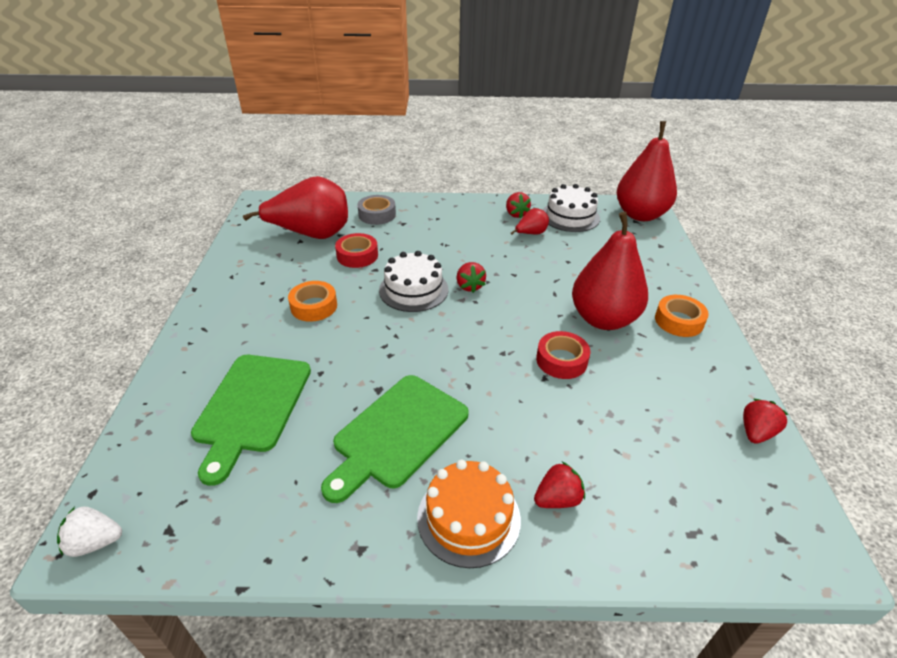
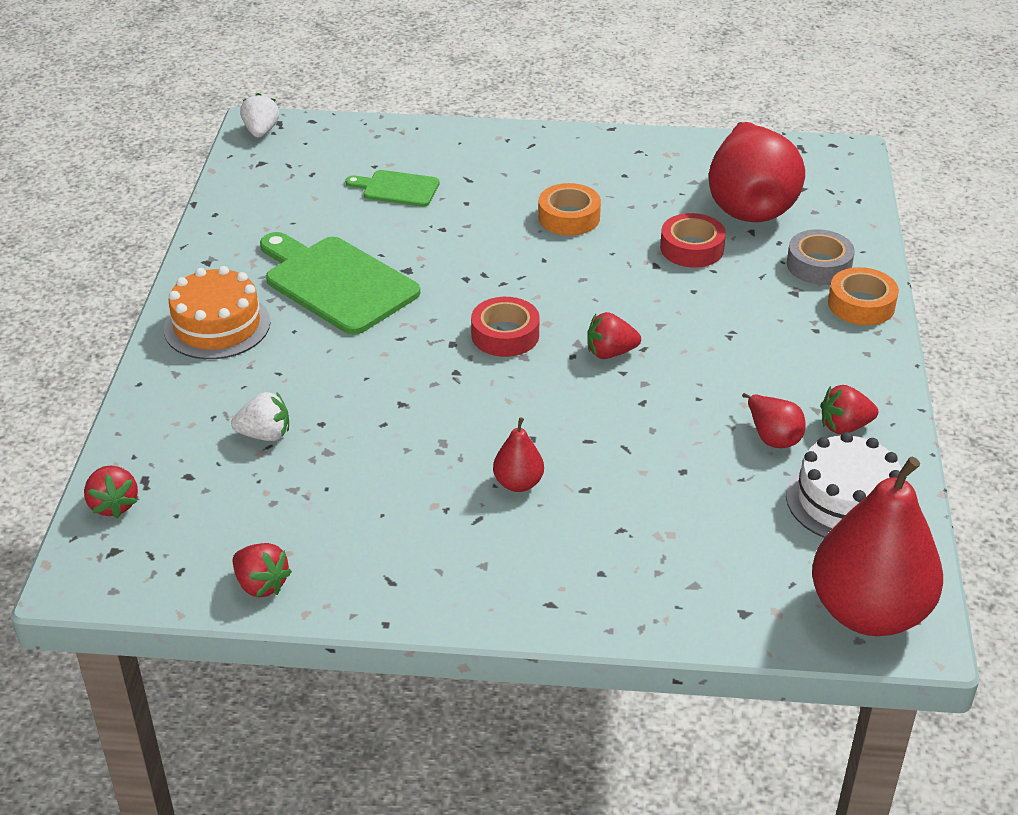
camera: 95 degrees right, 0 degrees up
(251, 407) = (397, 188): green cutting board -> green cutting board, size x0.54
(413, 290) = (603, 299): white cake -> none
(557, 499) = (218, 388): red strawberry -> red strawberry (113, 505)
(561, 360) = (432, 424): red tape -> red tape (505, 335)
(603, 319) = (518, 483): red pear -> red pear, size x0.44
(605, 455) = (265, 435): none -> white strawberry
(679, 321) = (505, 572): orange tape -> orange tape (861, 304)

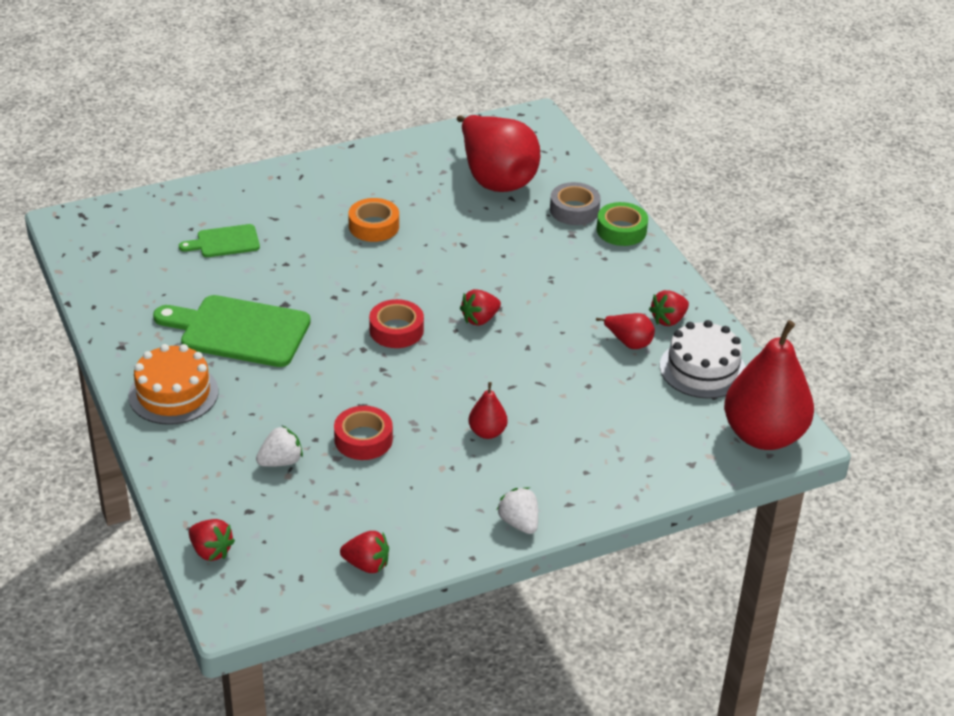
camera: 30 degrees left, 0 degrees up
(261, 131) = (72, 226): white strawberry -> white strawberry (519, 523)
(692, 248) = (479, 224): red tape -> red tape (363, 439)
(861, 304) = (621, 230): orange tape -> green tape

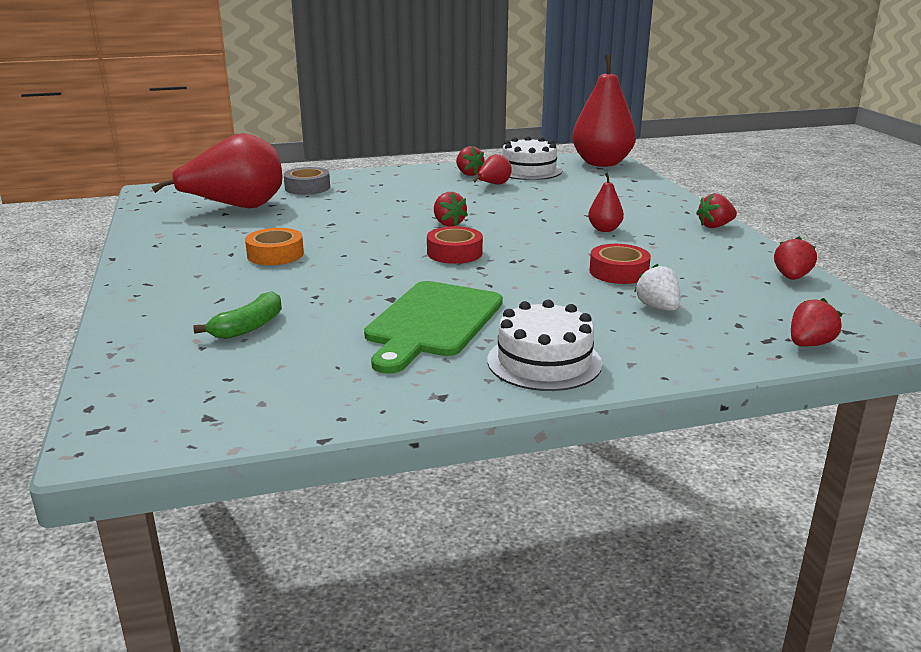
camera: 80 degrees left, 15 degrees down
(173, 393) = (544, 361): orange cake -> white cake
(224, 242) = (248, 327): green cutting board -> green banana
(519, 523) = (715, 226): white strawberry -> red strawberry
(621, 230) = (346, 177): green tape -> none

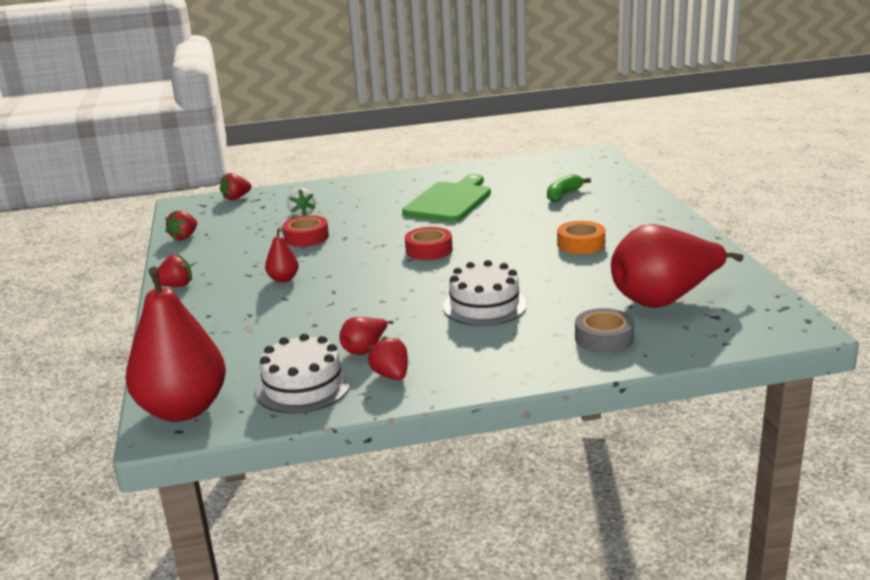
camera: 175 degrees left, 0 degrees up
(448, 224) = (430, 282): red strawberry -> none
(544, 361) = (390, 185): white cake -> white cake (484, 305)

